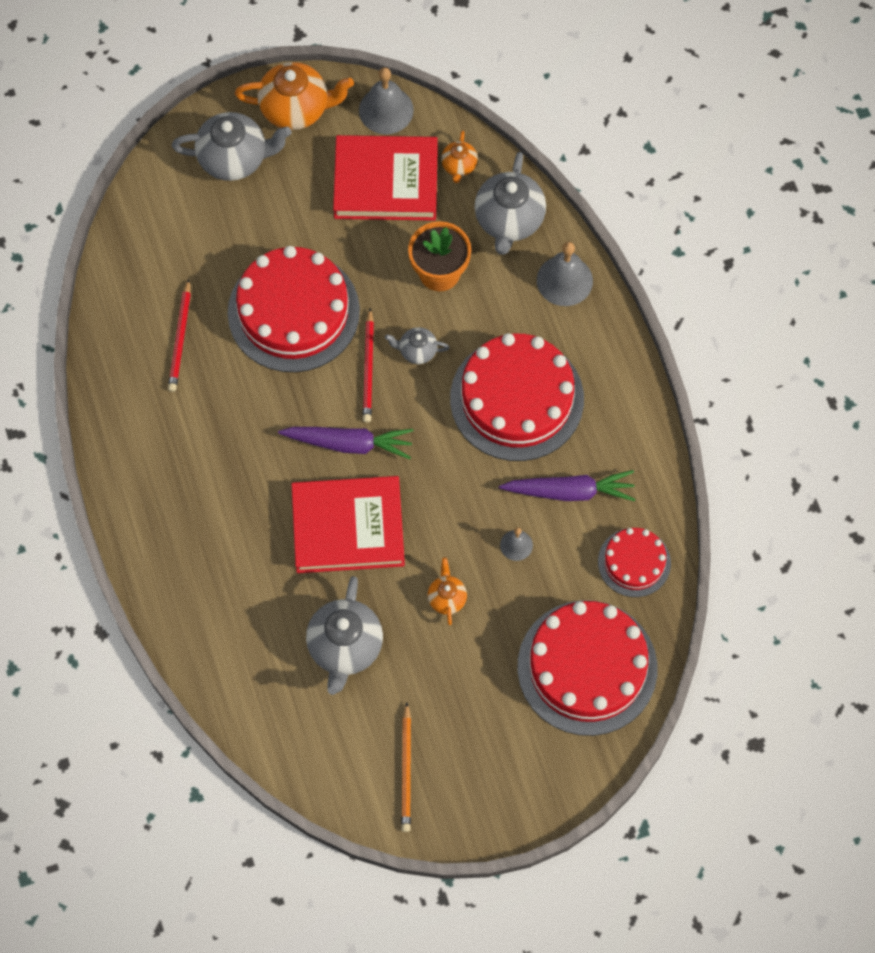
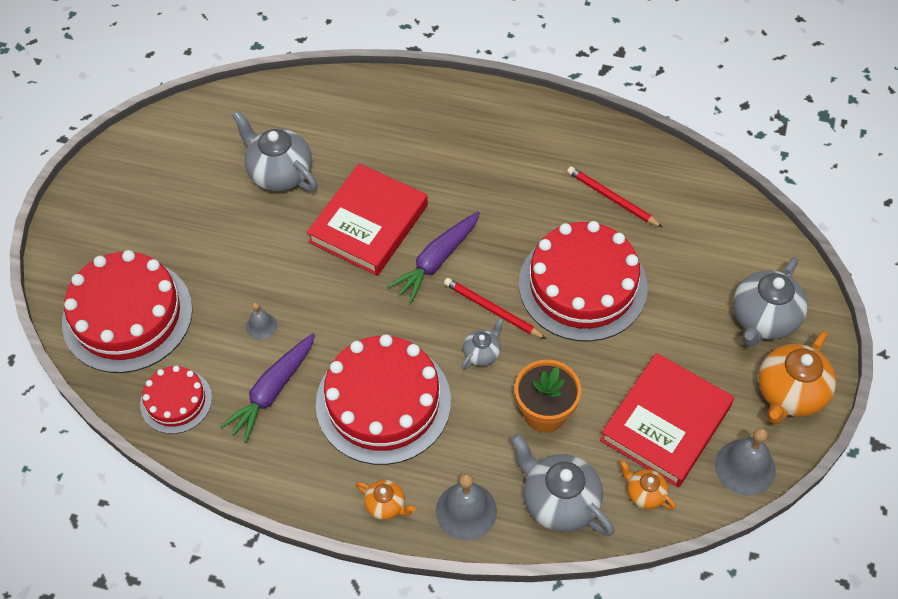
camera: 125 degrees right, 10 degrees down
(406, 770) = (162, 162): orange pencil -> none
(447, 598) = (260, 255): orange teapot -> orange teapot (386, 505)

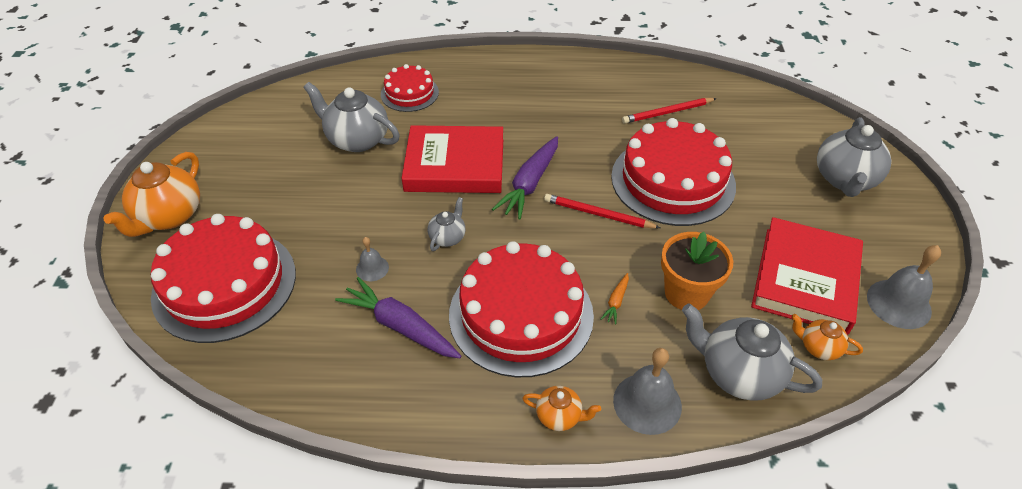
camera: 15 degrees left, 10 degrees down
(176, 401) = (295, 357): red cake -> red cake (409, 93)
(272, 391) = (400, 326): purple carrot -> purple carrot turned 105 degrees clockwise
(369, 224) = (455, 165): red book -> red book turned 75 degrees clockwise
(475, 408) = (616, 302): none -> orange carrot
(482, 353) = (603, 252): grey teapot -> grey teapot (447, 237)
(612, 198) = (667, 113): red pencil -> red pencil turned 45 degrees counterclockwise
(789, 394) = (901, 233): orange teapot -> orange teapot (169, 216)

